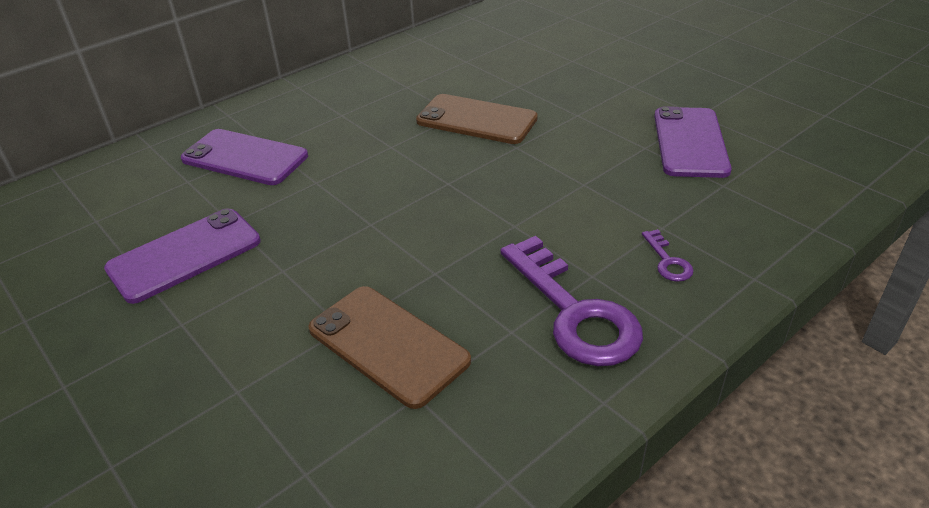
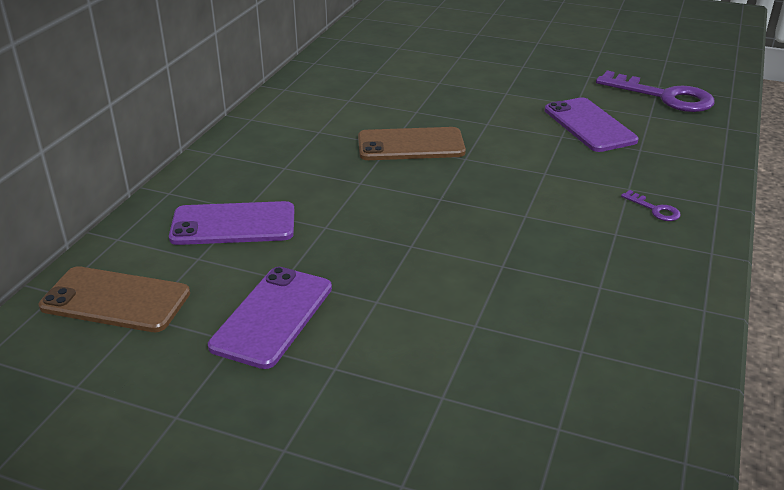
camera: 30 degrees left, 5 degrees down
(388, 345) = (523, 325): brown phone -> brown phone (115, 300)
(574, 312) = (629, 261): purple key -> purple key (664, 96)

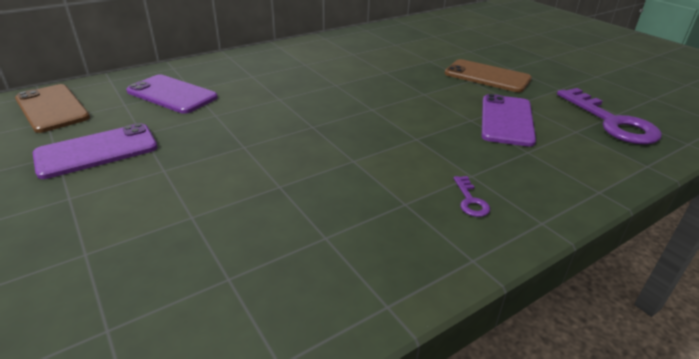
camera: 35 degrees right, 0 degrees up
(411, 145) = (348, 89): brown phone -> brown phone (487, 76)

